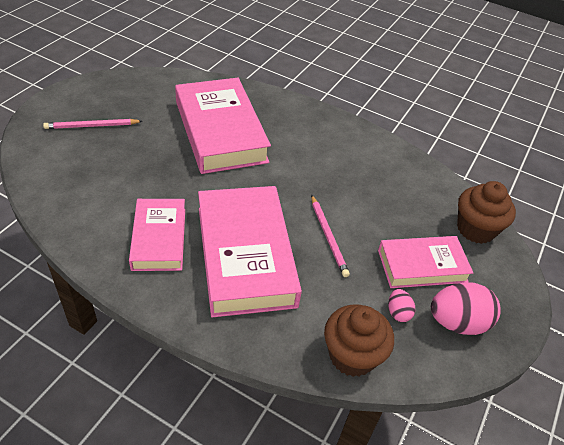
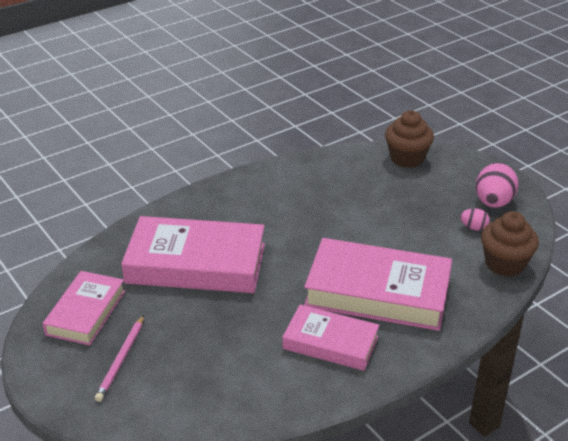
camera: 60 degrees left, 10 degrees down
(328, 237) = (378, 237): pink pencil -> none
(422, 266) = (433, 199): pink book -> pink book (86, 312)

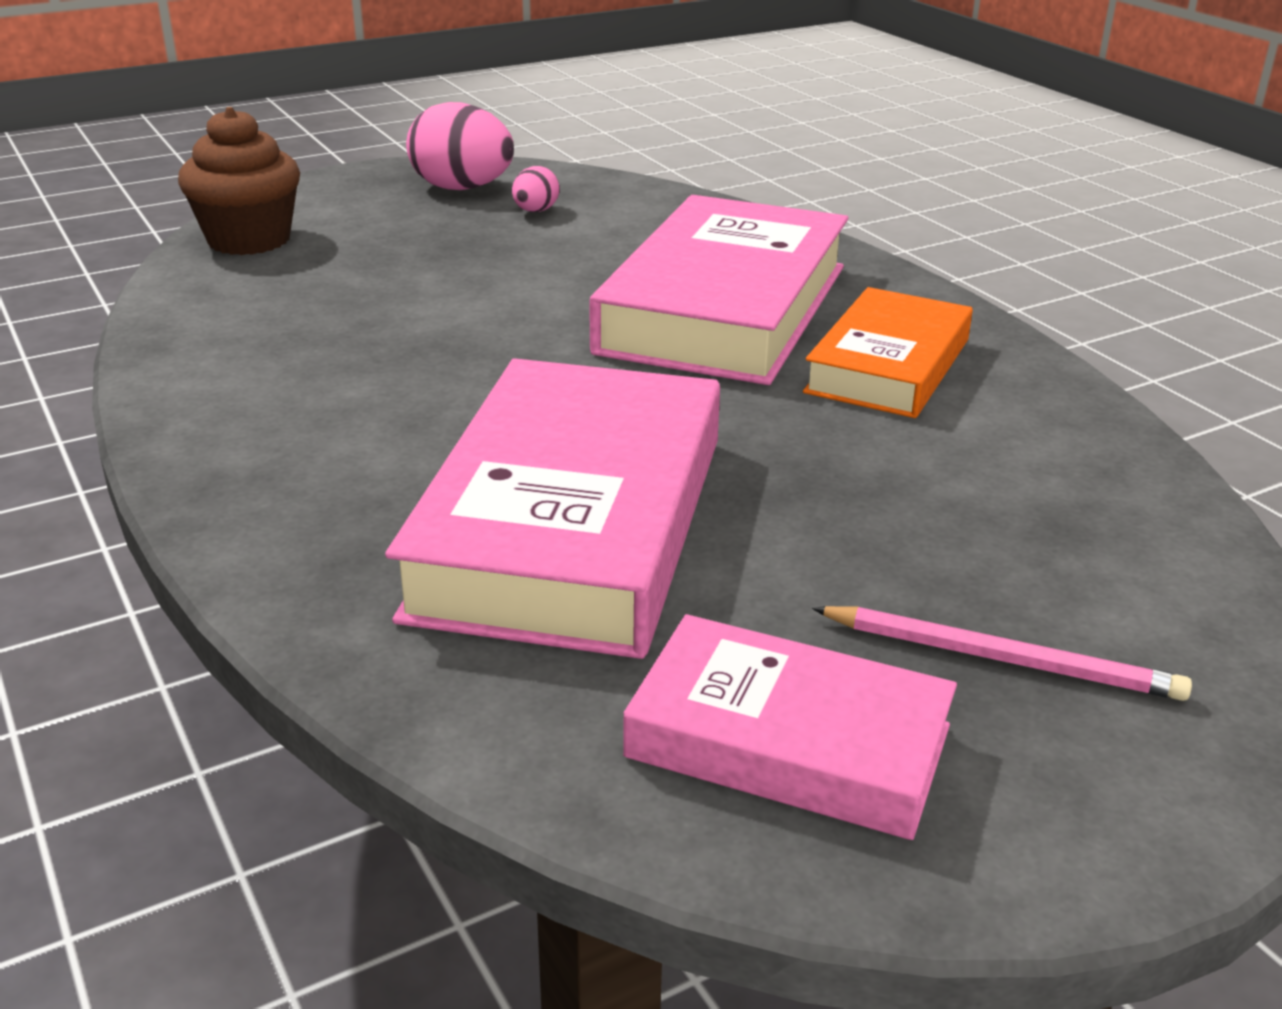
camera: 85 degrees left, 5 degrees down
(330, 342) = (888, 366): pink book -> orange book
(505, 264) = (655, 202): brown cupcake -> none

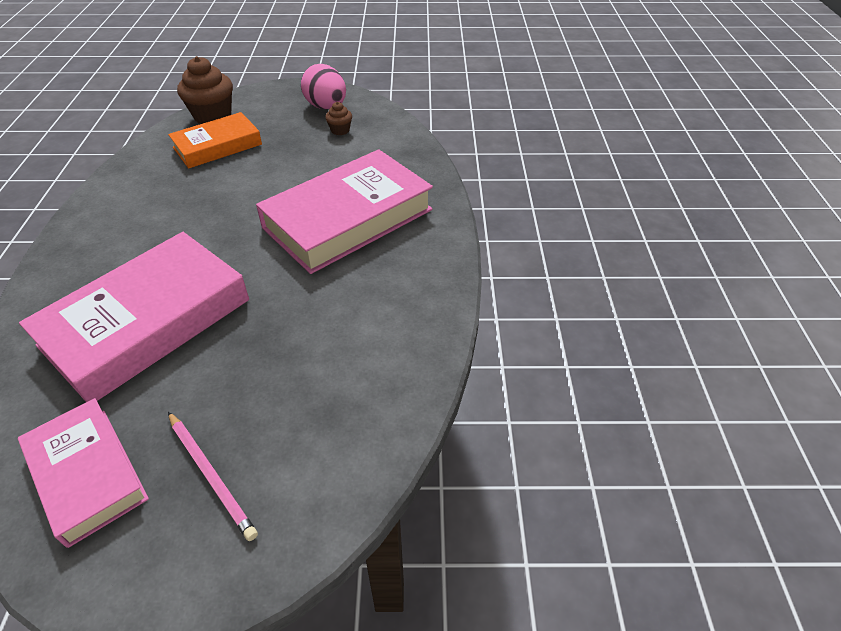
camera: 30 degrees right, 15 degrees up
(535, 211) = (340, 130): pink egg -> brown cupcake
(888, 366) = (376, 281): orange book -> orange book (217, 146)

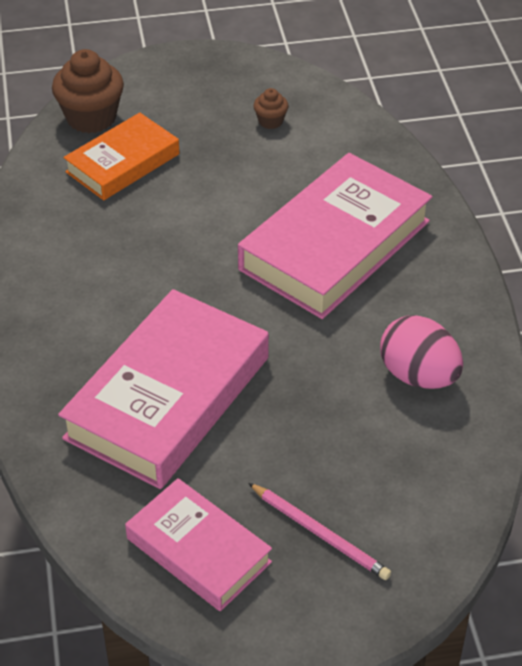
camera: 10 degrees left, 0 degrees up
(326, 107) = (236, 86): pink egg -> pink egg (418, 375)

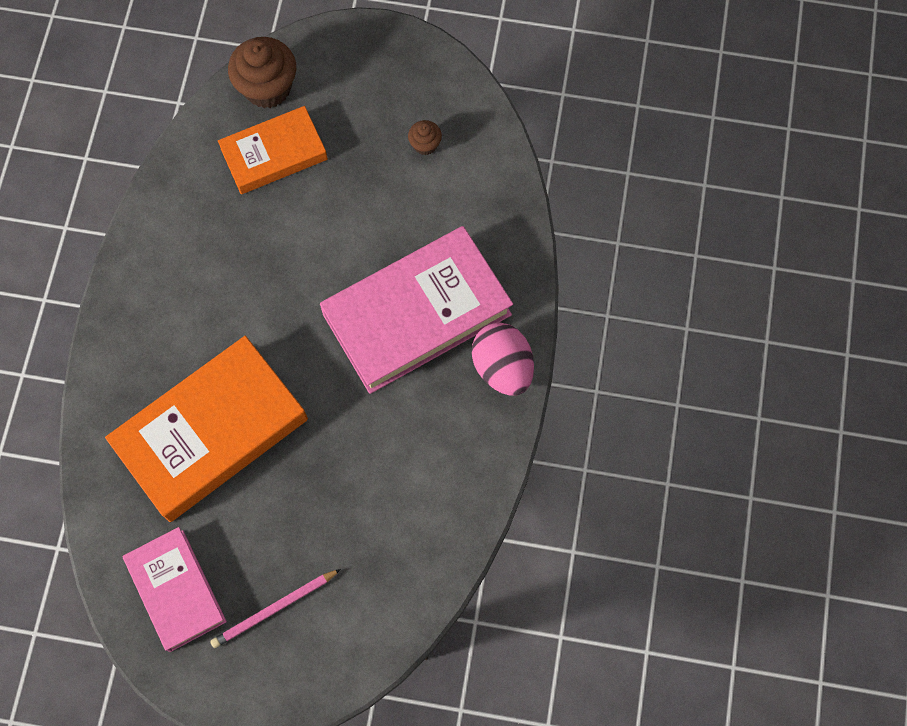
camera: 20 degrees right, 25 degrees up
(168, 397) = (211, 432): pink book -> orange book
(320, 533) = (274, 609): pink pencil -> pink pencil turned 90 degrees clockwise
(418, 375) = (422, 482): pink egg -> pink egg (502, 367)

